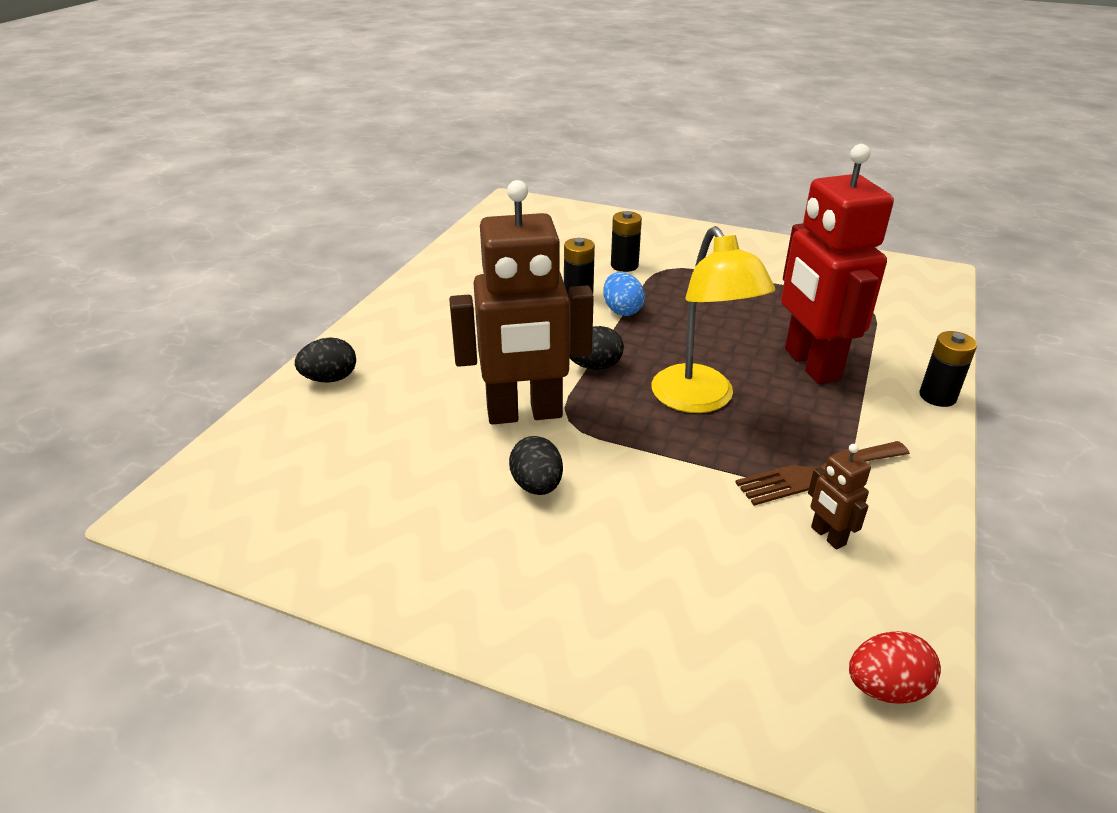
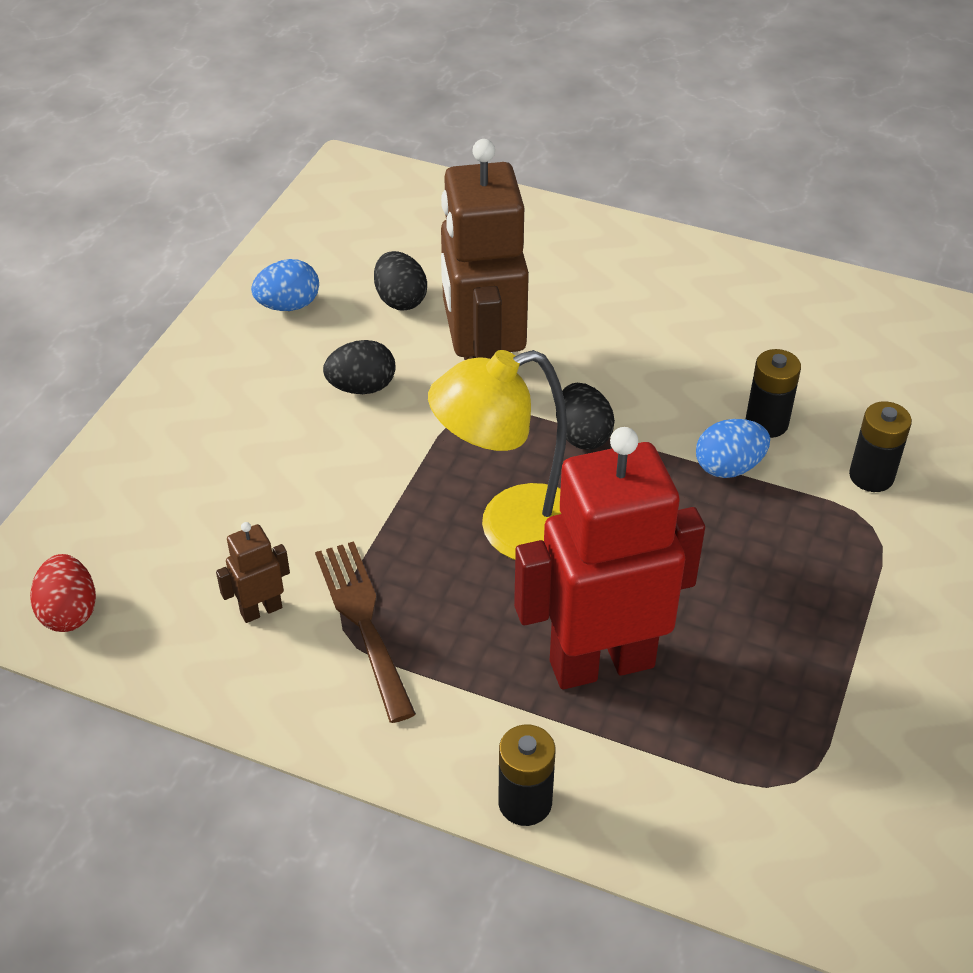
camera: 90 degrees right, 10 degrees up
(330, 379) = (545, 230): black egg -> black egg (400, 300)
(402, 547) = (288, 305): none -> blue egg

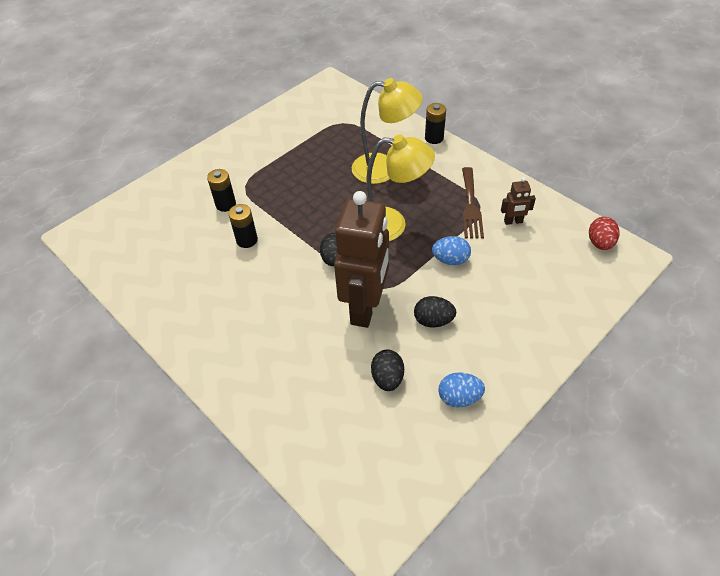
camera: 155 degrees left, 5 degrees up
(601, 663) = (384, 169): red robot -> yellow lamp
(728, 467) = (281, 225): blue egg -> blue egg (450, 260)

